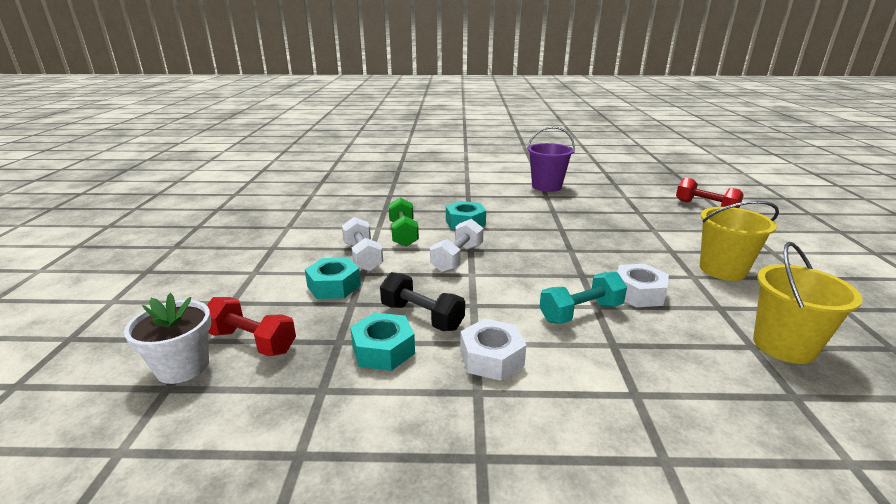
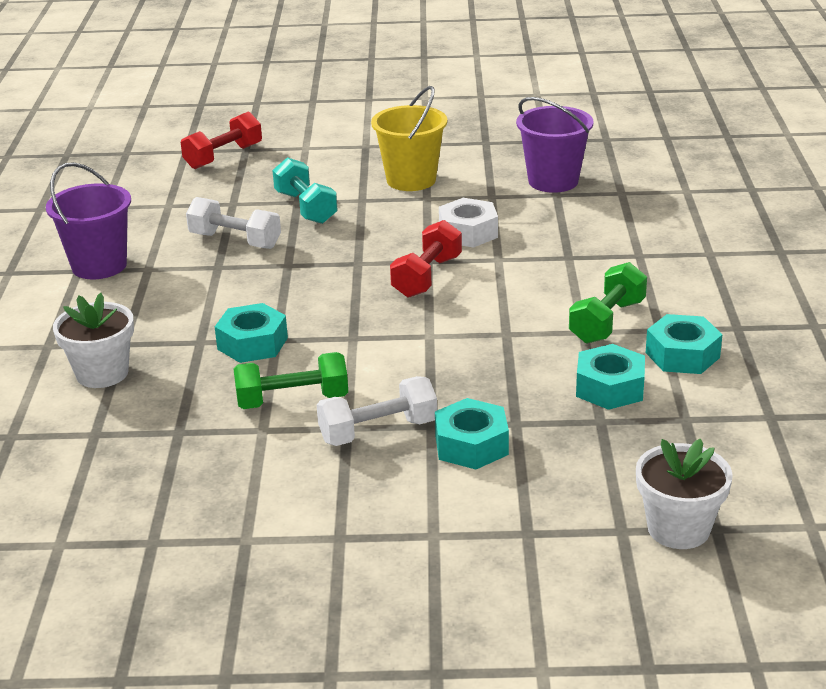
camera: 90 degrees left, 5 degrees up
(252, 342) = (617, 487): red dumbbell -> red dumbbell (427, 277)
(422, 317) = (539, 367): black dumbbell -> none
(427, 402) = (682, 355): none -> turquoise nut
(440, 193) = (102, 373): none -> white flower pot
(457, 258) = (383, 347): white dumbbell -> white dumbbell (235, 241)
(491, 358) = (607, 322): white nut -> green dumbbell
(580, 312) = (513, 268): turquoise dumbbell -> turquoise dumbbell (305, 208)
(783, 346) = (553, 181): yellow bucket -> purple bucket

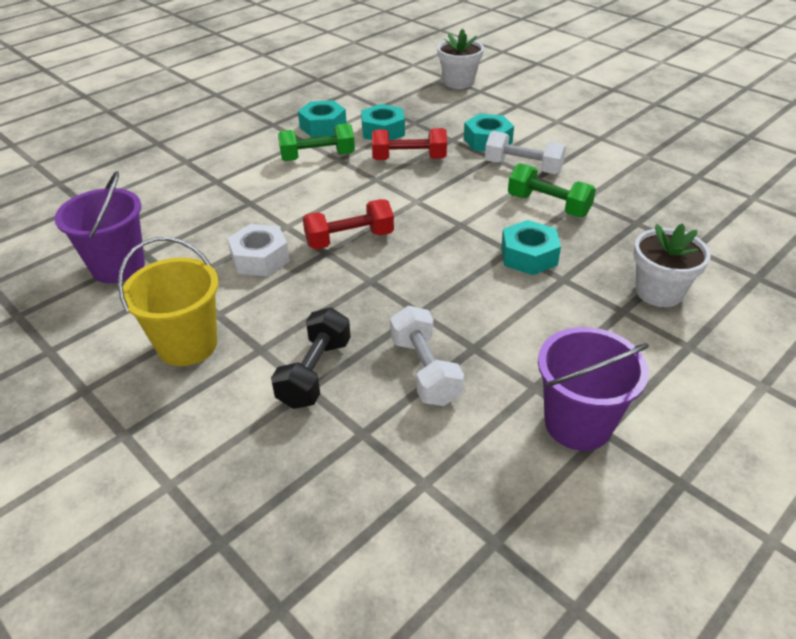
camera: 135 degrees left, 10 degrees up
(223, 157) = (261, 545): red dumbbell -> red dumbbell (409, 159)
(305, 208) = (315, 373): turquoise dumbbell -> black dumbbell

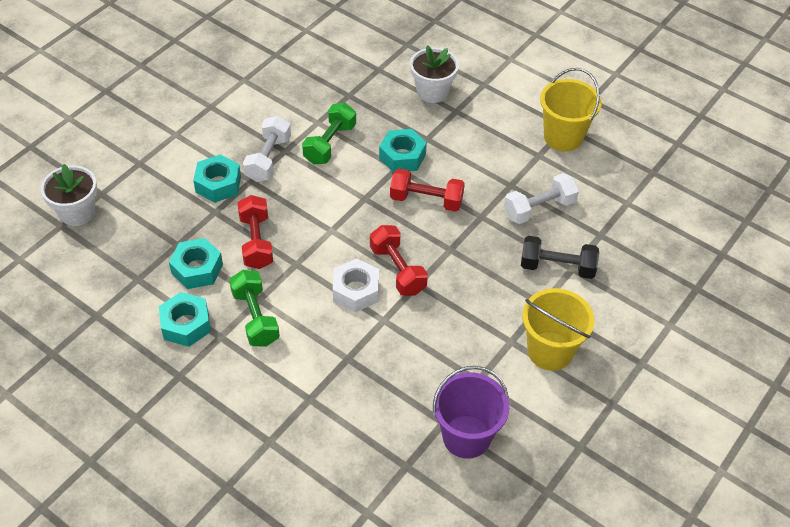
camera: 100 degrees left, 10 degrees up
(260, 258) = (435, 329): white nut -> white nut (356, 291)
(452, 269) = (426, 200): none -> red dumbbell
(578, 424) = (563, 137): purple bucket -> yellow bucket

